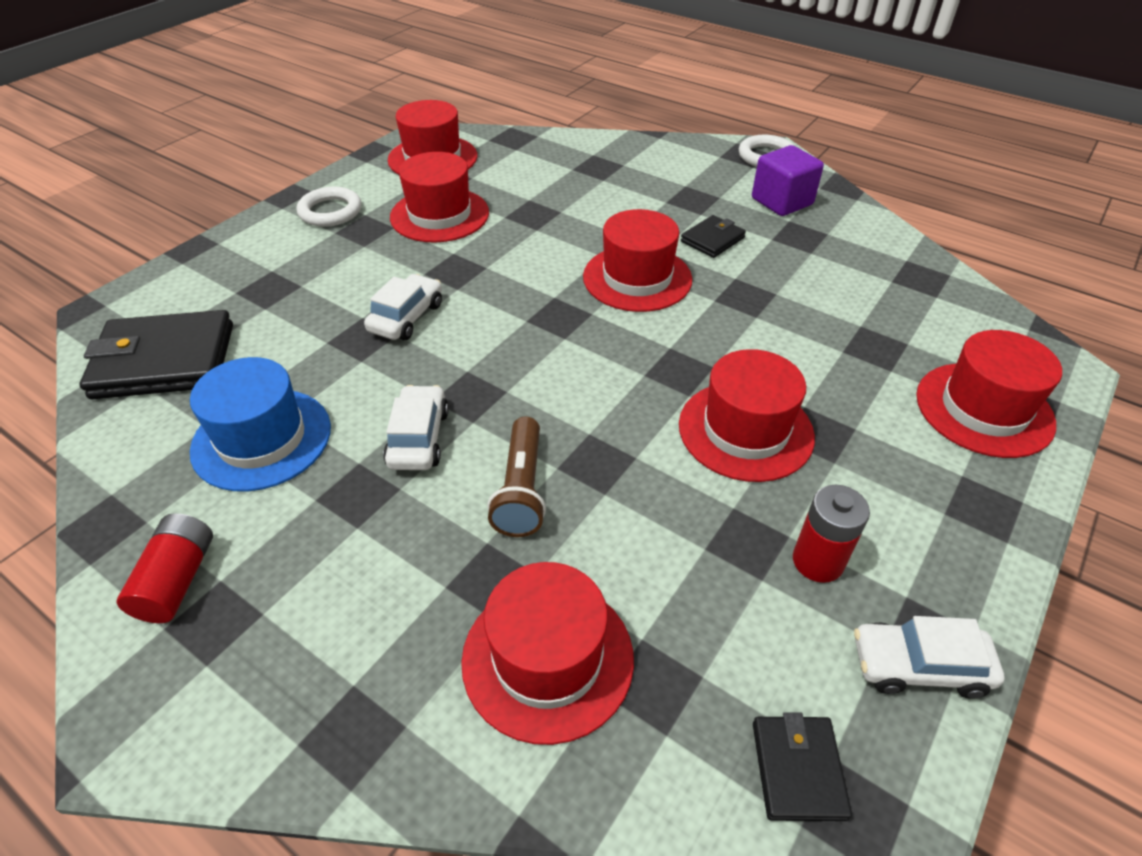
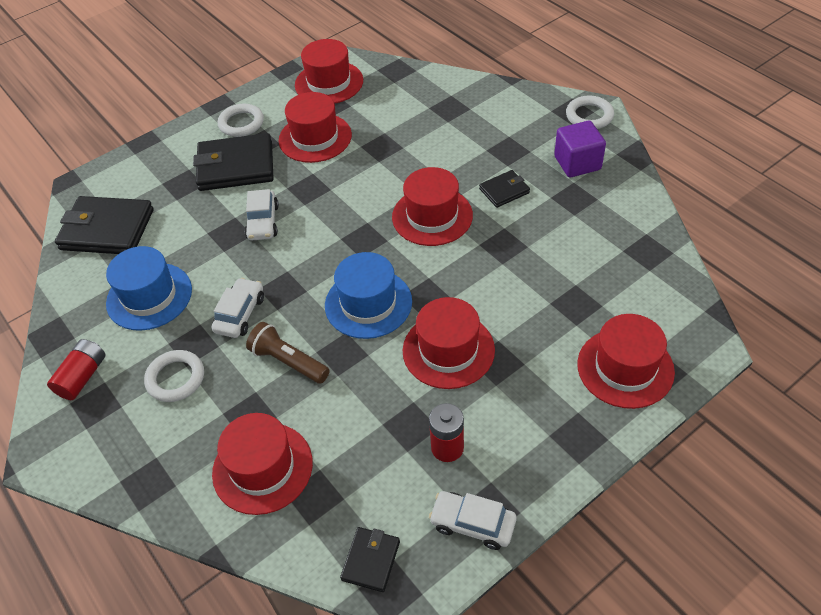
camera: 20 degrees right, 5 degrees up
(341, 259) = (236, 166): none -> black wallet
(346, 549) = (175, 378): none -> white ring
(406, 317) = (263, 222): white car -> white car turned 135 degrees clockwise
(521, 489) = (288, 362): brown flashlight -> brown flashlight turned 105 degrees clockwise
(603, 392) = (368, 303): none -> blue hat

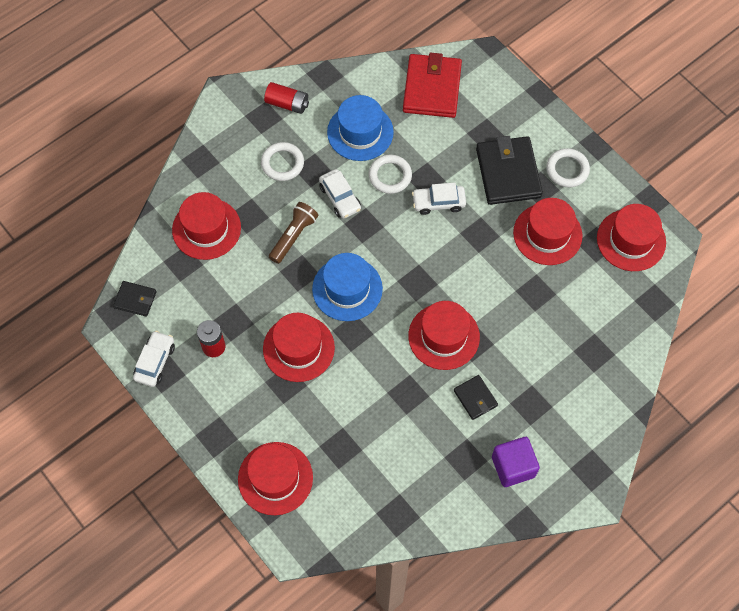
camera: 85 degrees right, 15 degrees up
(107, 229) = (432, 88): black wallet -> red wallet
(240, 314) = (340, 198): white car -> white car turned 45 degrees clockwise
(589, 116) = (584, 486): white ring -> white ring (390, 176)

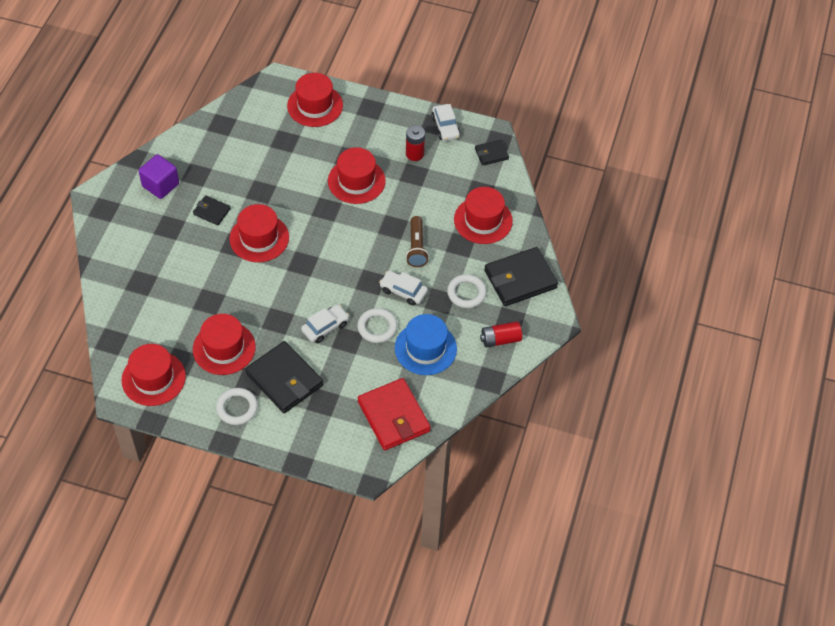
camera: 145 degrees right, 10 degrees down
(222, 149) = (520, 279): none -> black wallet
(347, 289) = (350, 233): blue hat -> none

